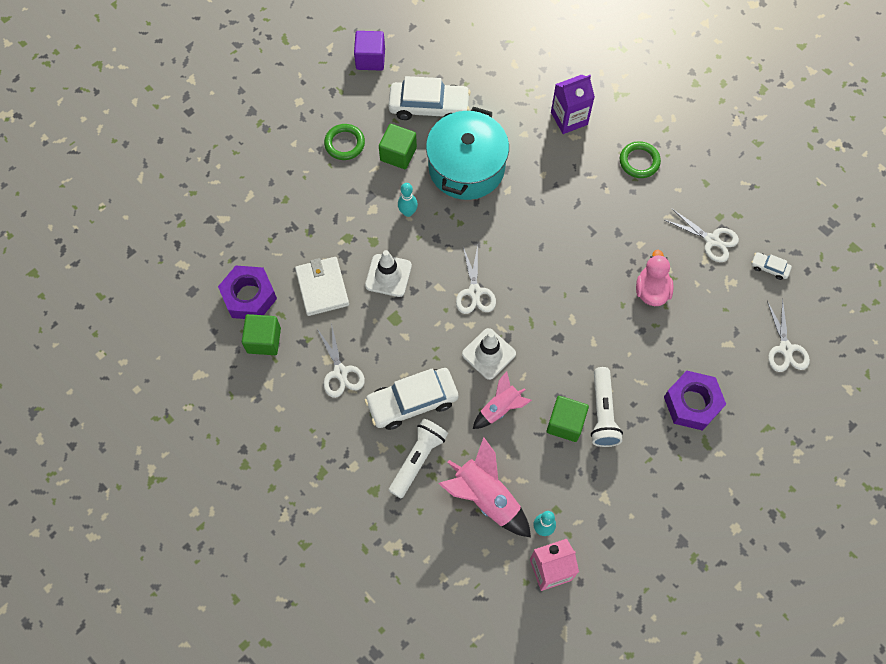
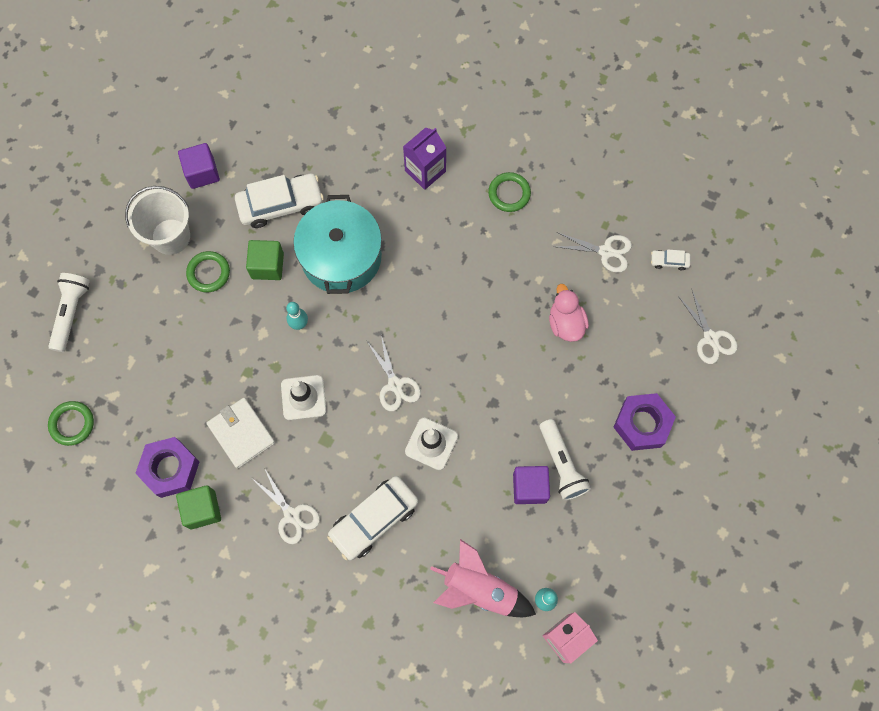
camera: 20 degrees left, 5 degrees up
(180, 230) = (72, 424): none -> green ring
(323, 103) = (170, 236): none -> white bucket
(417, 459) = (400, 576): white flashlight -> white flashlight (71, 313)
(500, 408) = (462, 495): pink rocket -> none
(565, 423) = (529, 487): green cube -> purple cube

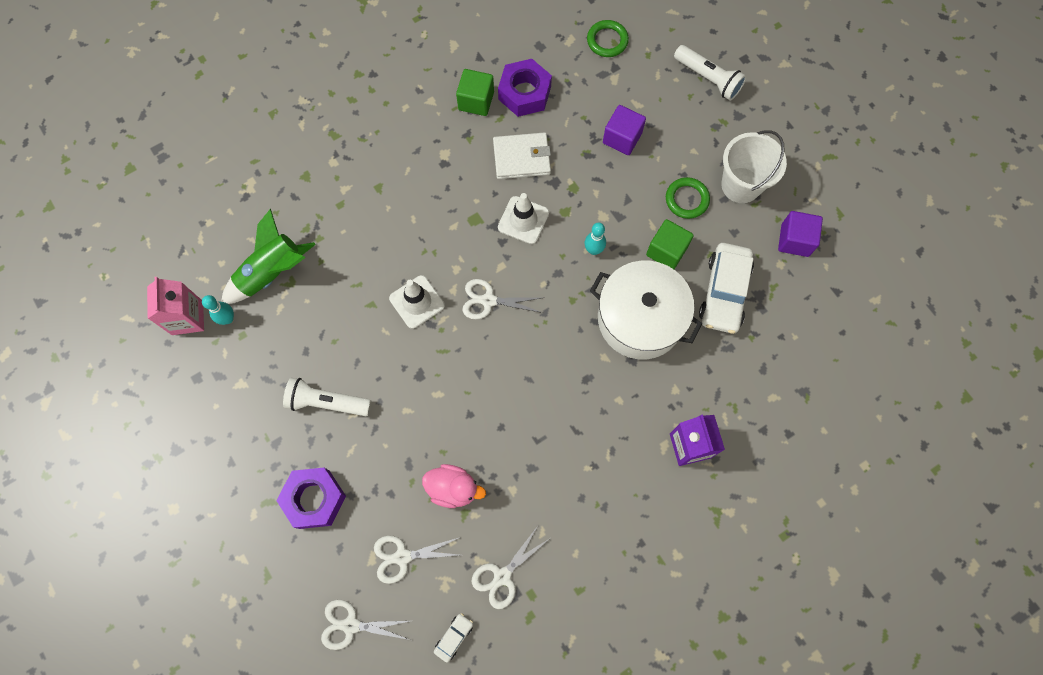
camera: 120 degrees right, 0 degrees up
(292, 515) = (428, 163): white scissors -> white scissors (402, 557)
(341, 256) = (640, 319): turquoise pot -> white pot
(374, 519) = (383, 222): white car -> none
(479, 589) = (272, 273): pink rocket -> green rocket
(509, 193) = (620, 515): green ring -> none
(529, 487) = (325, 362): purple cube -> purple cube (622, 138)

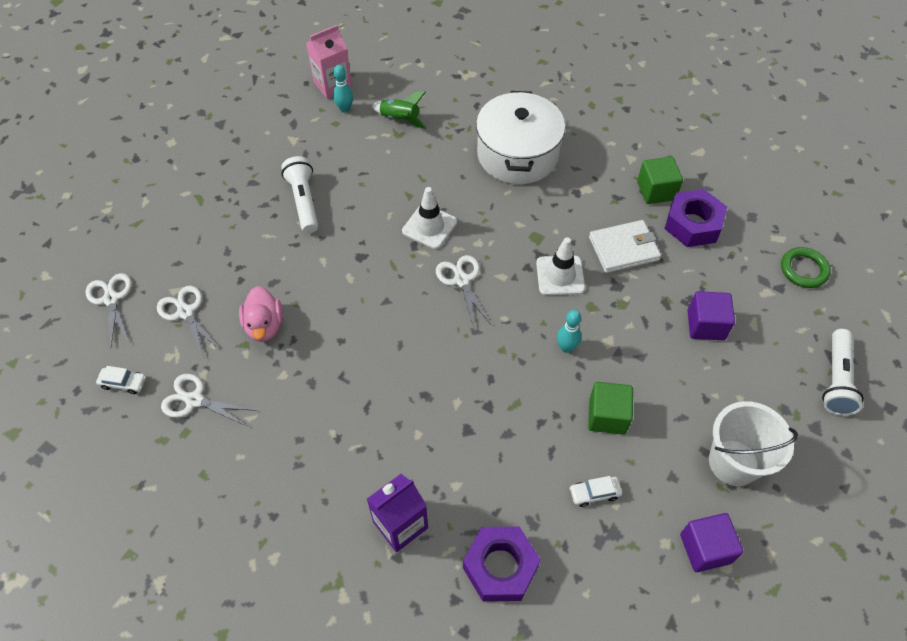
camera: 65 degrees right, 15 degrees down
(272, 273) = (400, 119): green rocket -> green rocket, size x0.62
(314, 499) = (214, 228): purple nut -> purple nut (500, 567)
(521, 158) = (623, 249): white wallet -> white wallet turned 75 degrees counterclockwise
(640, 319) = (516, 420): white pot -> white pot (517, 154)
(687, 199) = (679, 413): green ring -> none
(724, 292) = (594, 493): white car -> white car, size x0.45

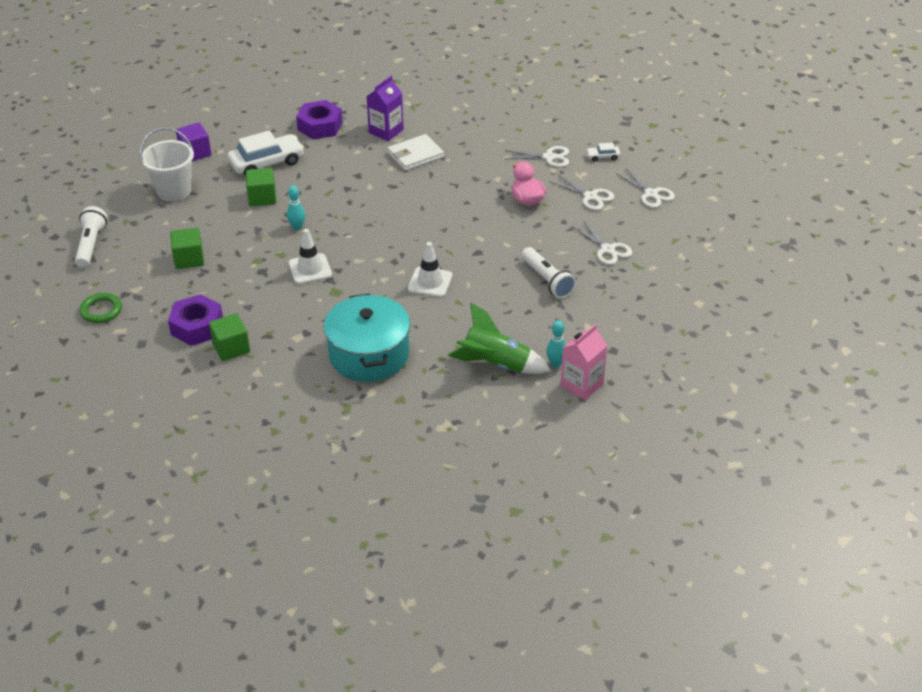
camera: 165 degrees right, 15 degrees down
(400, 119) = (496, 365): green rocket -> green rocket, size x1.60
(461, 280) = (389, 252): white scissors -> white scissors (608, 250)
(517, 154) = (369, 354): white pot -> turquoise pot
(594, 493) = (267, 163): white car -> white car, size x2.21
(623, 249) = (258, 297): white wallet -> white wallet (415, 155)
(705, 325) = (189, 259): purple cube -> green cube

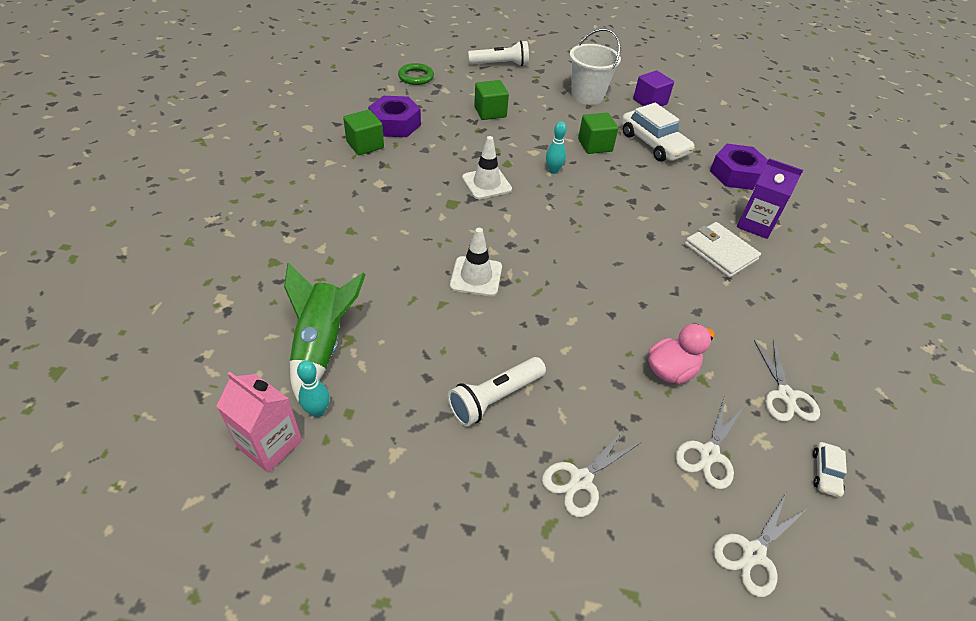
camera: 80 degrees right, 5 degrees up
(369, 354) = (349, 234): turquoise pot -> none
(603, 156) = (825, 473): white car -> white car turned 150 degrees counterclockwise

